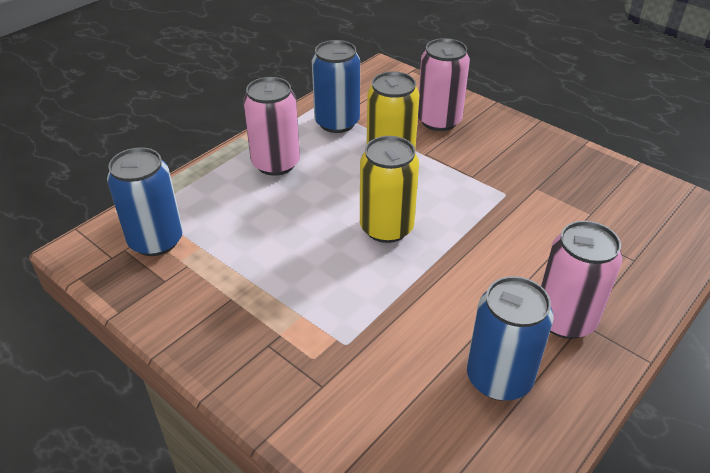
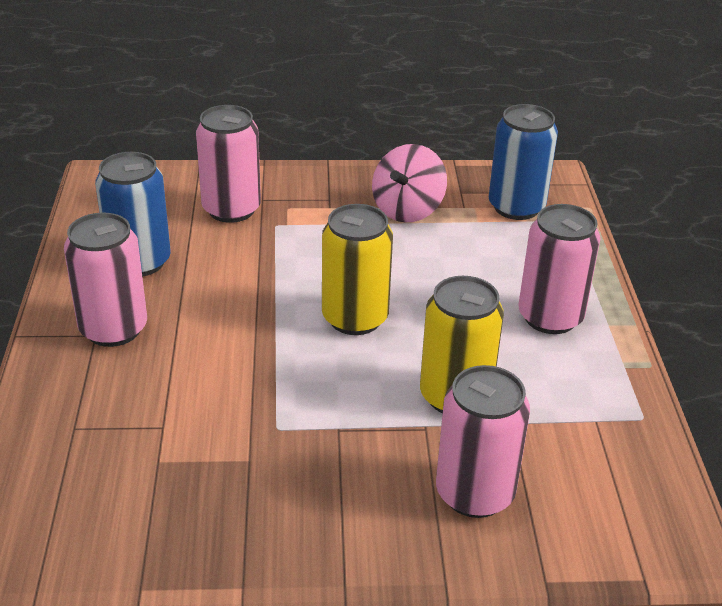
camera: 135 degrees right, 5 degrees down
(228, 289) = (407, 210): none -> pink spinning top
(337, 122) = (580, 406): blue can -> none
(363, 390) = (231, 209): none -> pink can

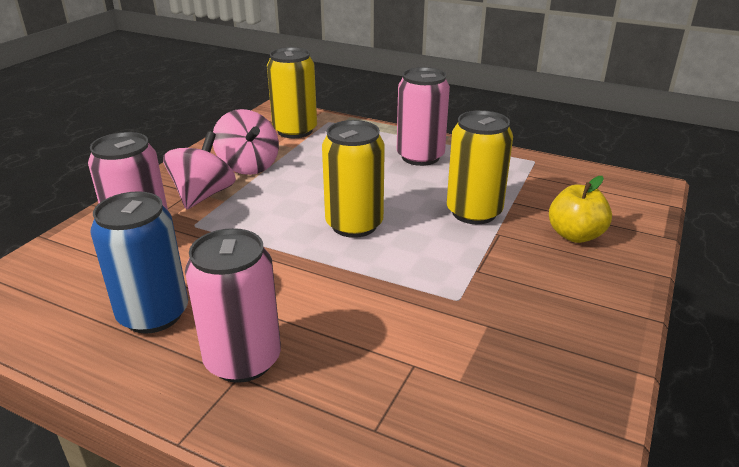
camera: 60 degrees left, 5 degrees down
(328, 208) = (203, 195): none -> pink spinning top
(474, 493) = (575, 235): pink can -> yellow apple
(516, 207) = (295, 131): blue can -> yellow can

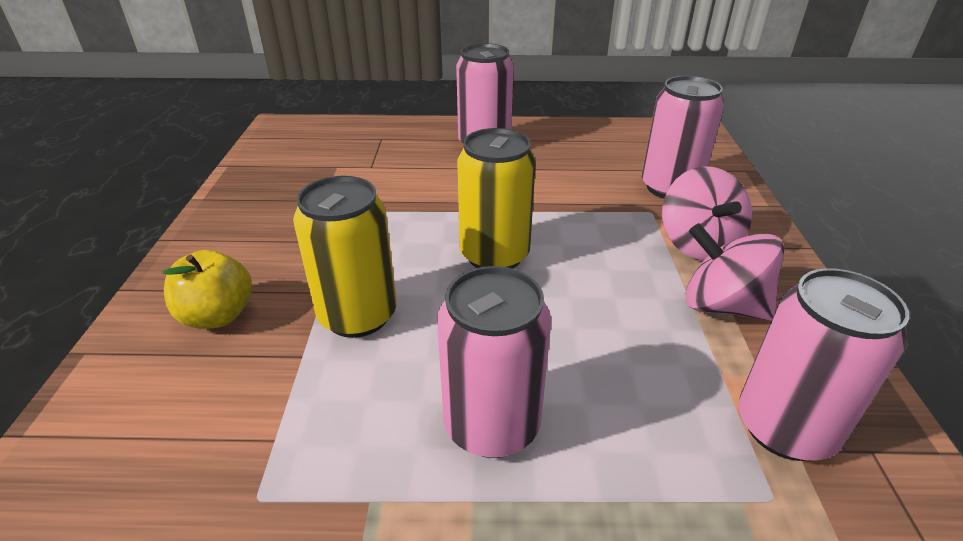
camera: 155 degrees right, 5 degrees up
(153, 314) = (572, 150): blue can -> none
(295, 131) = (785, 427): yellow can -> pink can

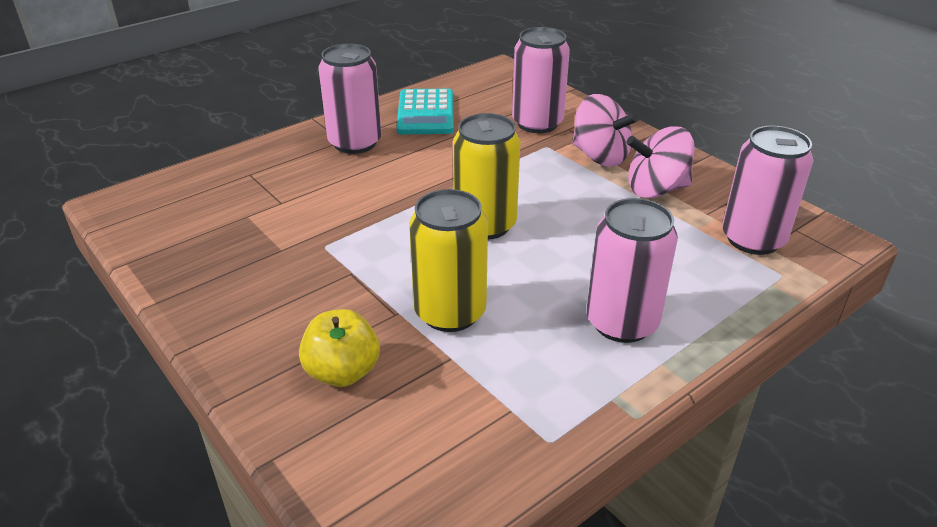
camera: 40 degrees left, 0 degrees up
(574, 142) = (426, 113): none -> turquoise calculator

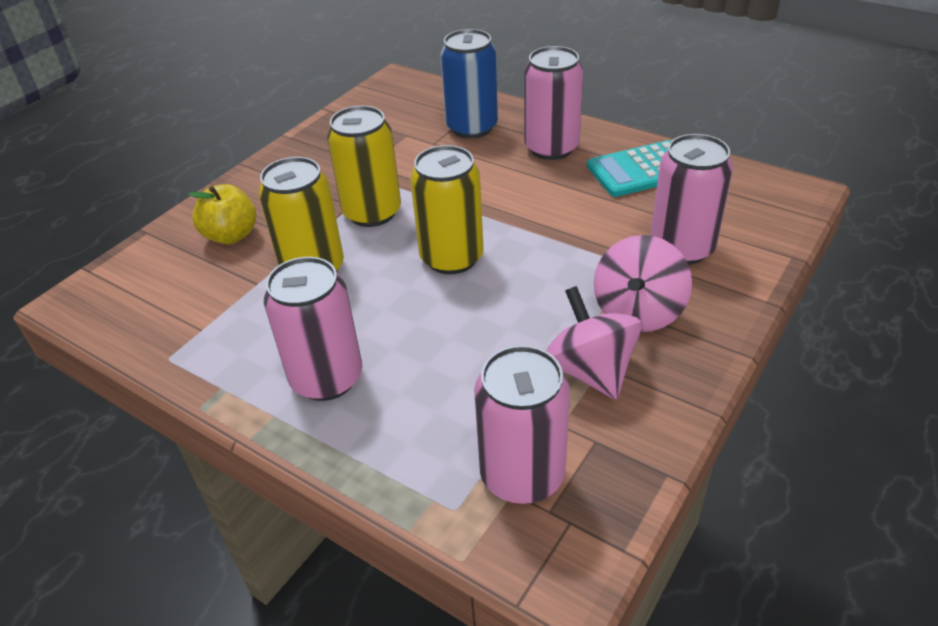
camera: 75 degrees right, 5 degrees up
(275, 175) = (472, 127): none -> blue can
(378, 260) = (372, 212): none -> yellow can

